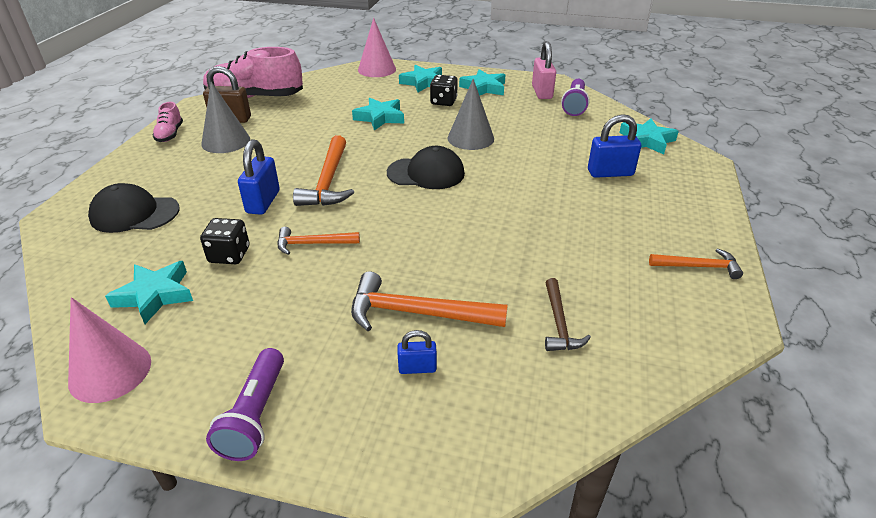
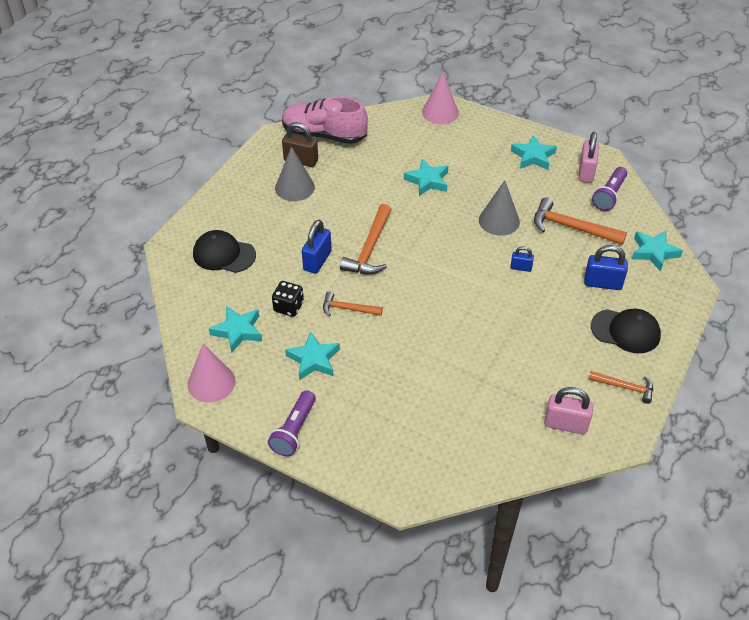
camera: 15 degrees right, 10 degrees up
(170, 134) = (250, 171): pink shoe -> none
(417, 313) = (407, 382): orange hammer -> orange hammer (571, 227)
(417, 368) = (397, 421): blue padlock -> blue padlock (521, 268)
(423, 82) = (479, 139): turquoise star -> turquoise star (313, 360)
(426, 173) = (449, 254): black cap -> black cap (625, 331)
(443, 102) = (489, 169): black dice -> none
(559, 323) = (501, 410): brown hammer -> none
(652, 323) = (565, 424): none -> pink padlock

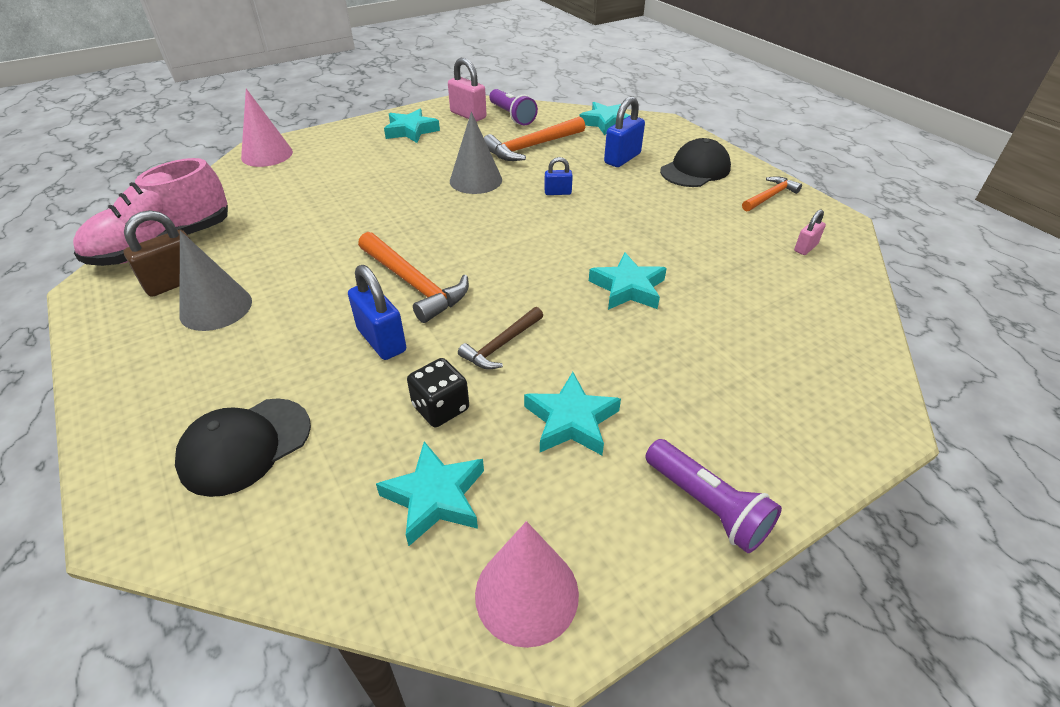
camera: 60 degrees left, 5 degrees down
(348, 309) = (501, 345): orange hammer -> brown hammer
(427, 181) = (357, 200): turquoise star -> turquoise star (628, 288)
(521, 268) = (557, 192): blue padlock -> blue padlock turned 45 degrees clockwise
(565, 424) = (805, 248): pink padlock -> pink padlock, size x0.57

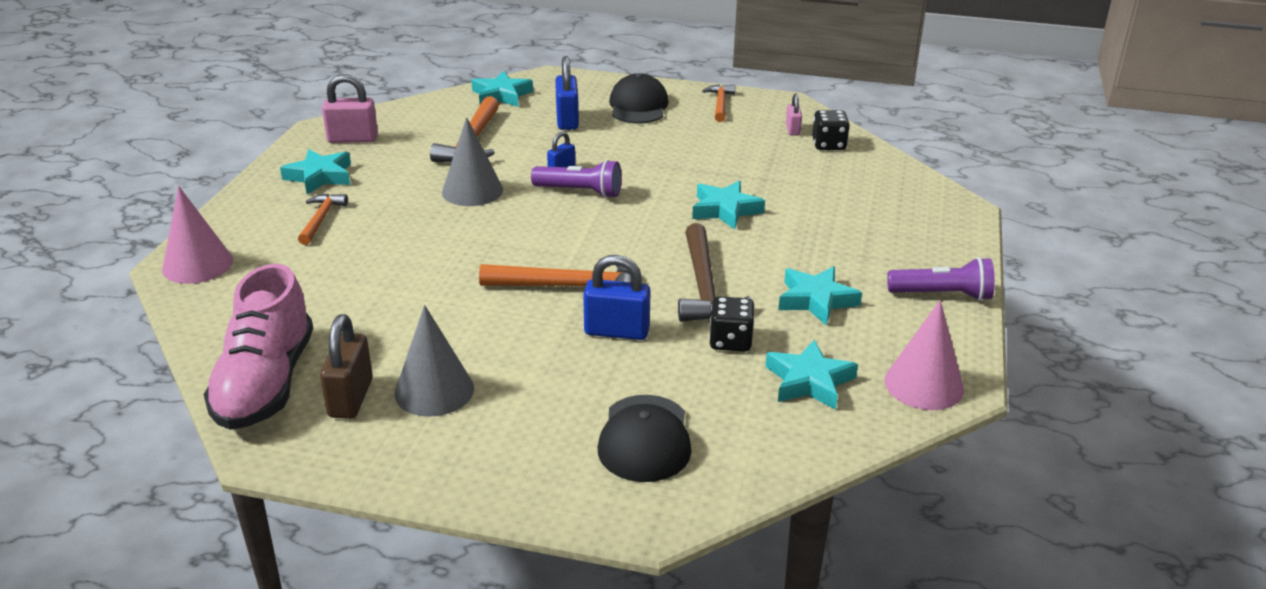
camera: 45 degrees left, 10 degrees down
(365, 157) = (321, 219): none -> orange hammer
(501, 345) = (704, 287): brown hammer -> brown hammer, size x1.66
(512, 116) = (400, 123): purple flashlight -> purple flashlight (580, 192)
(822, 278) = (828, 145): none -> black dice

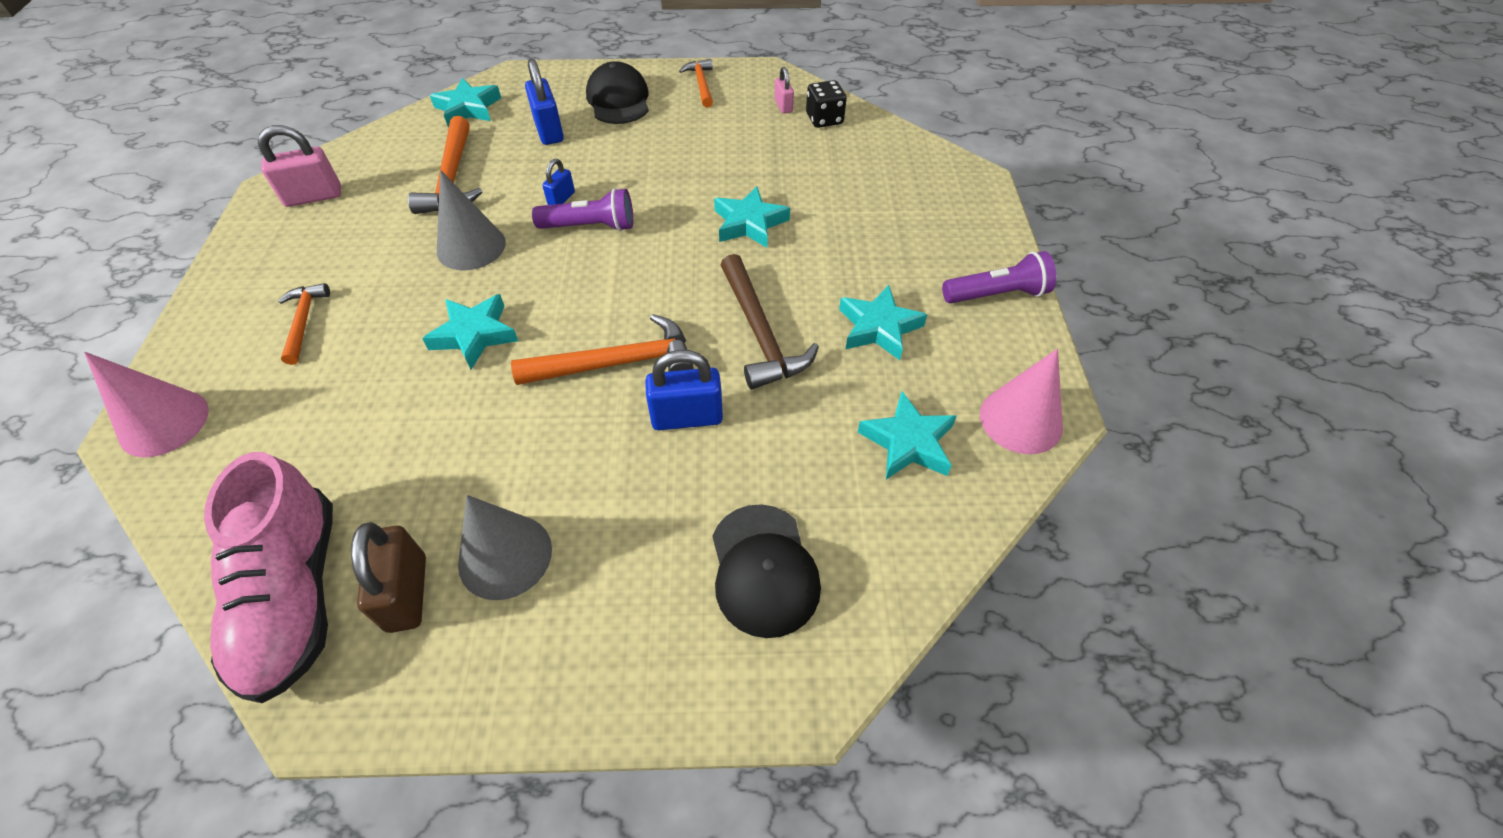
camera: 15 degrees left, 20 degrees up
(320, 176) = (287, 258): turquoise star -> turquoise star (474, 335)
(730, 341) = (810, 404): black dice -> none

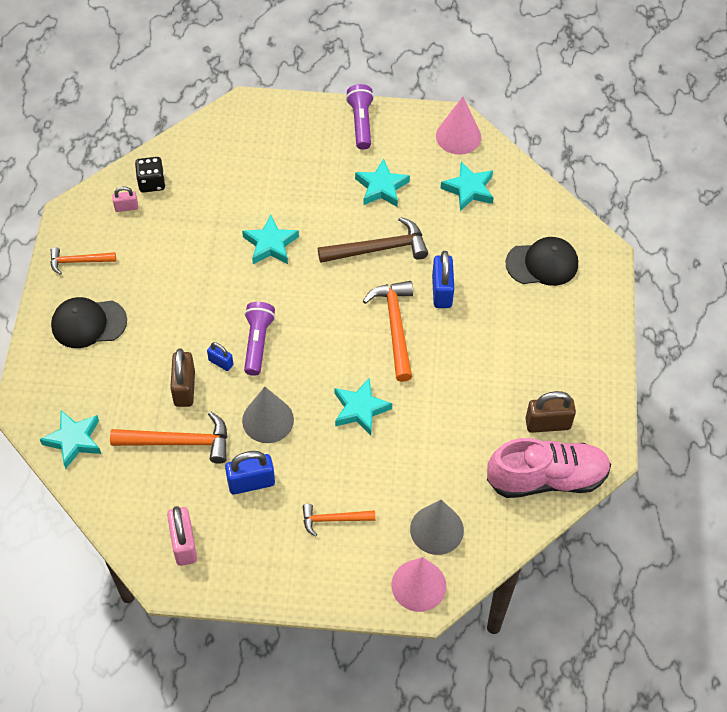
camera: 85 degrees left, 5 degrees up
(505, 556) = (528, 379): grey cone -> grey cone (436, 529)
(526, 175) = (184, 388): none -> brown padlock
(549, 131) = (125, 374): blue padlock -> blue padlock (251, 482)

